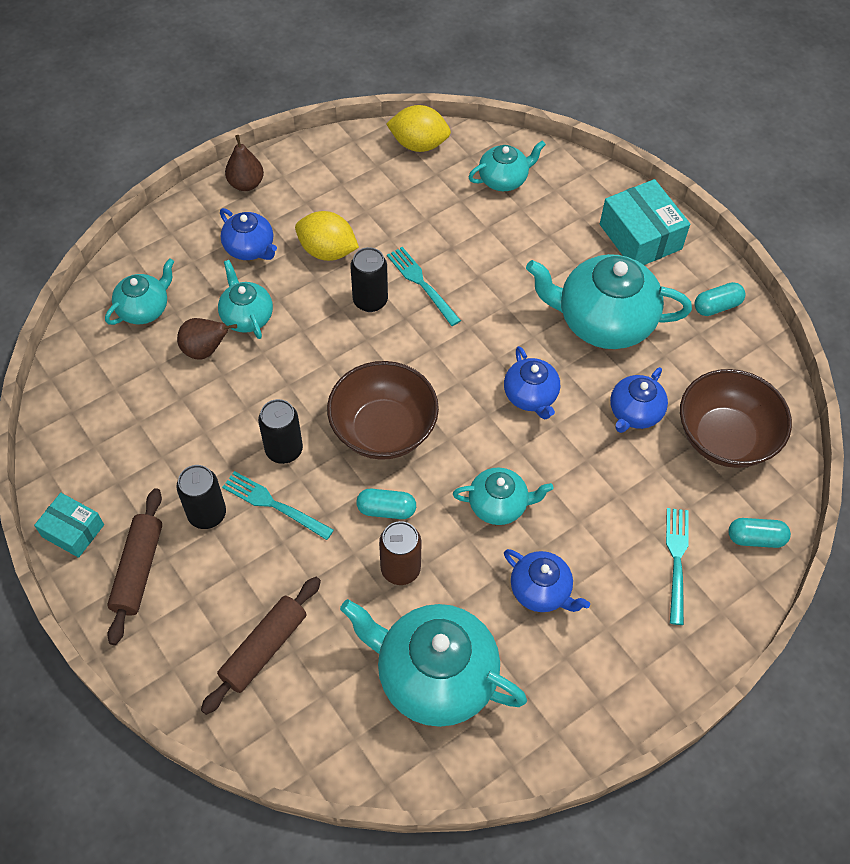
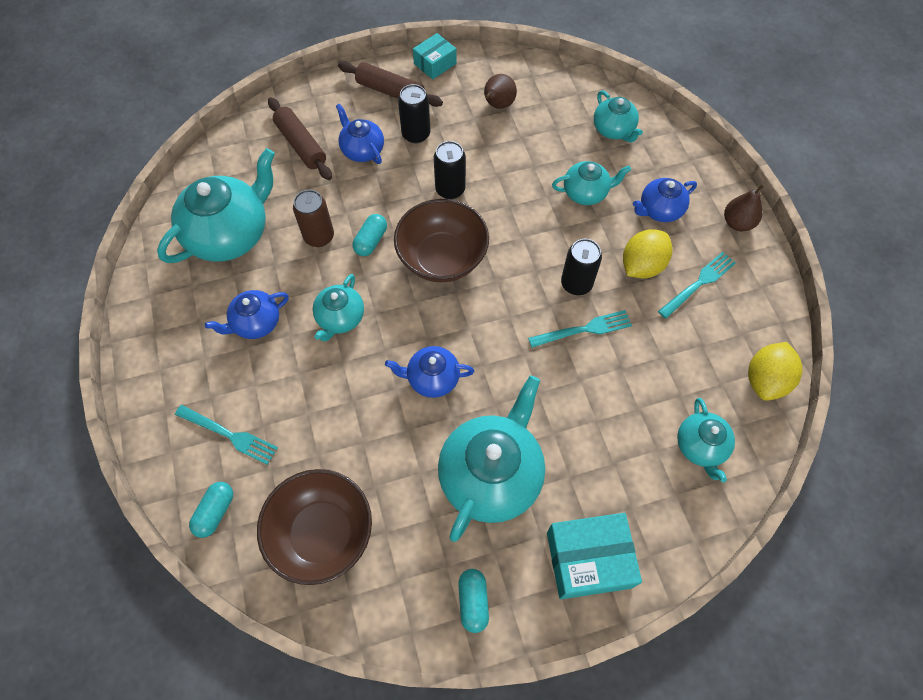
camera: 110 degrees right, 5 degrees up
(205, 350) = (560, 160): brown pear -> brown pear (498, 105)
(273, 504) = (406, 173): turquoise fork -> turquoise fork (699, 283)
(634, 413) = (381, 461): blue teapot -> blue teapot (362, 150)

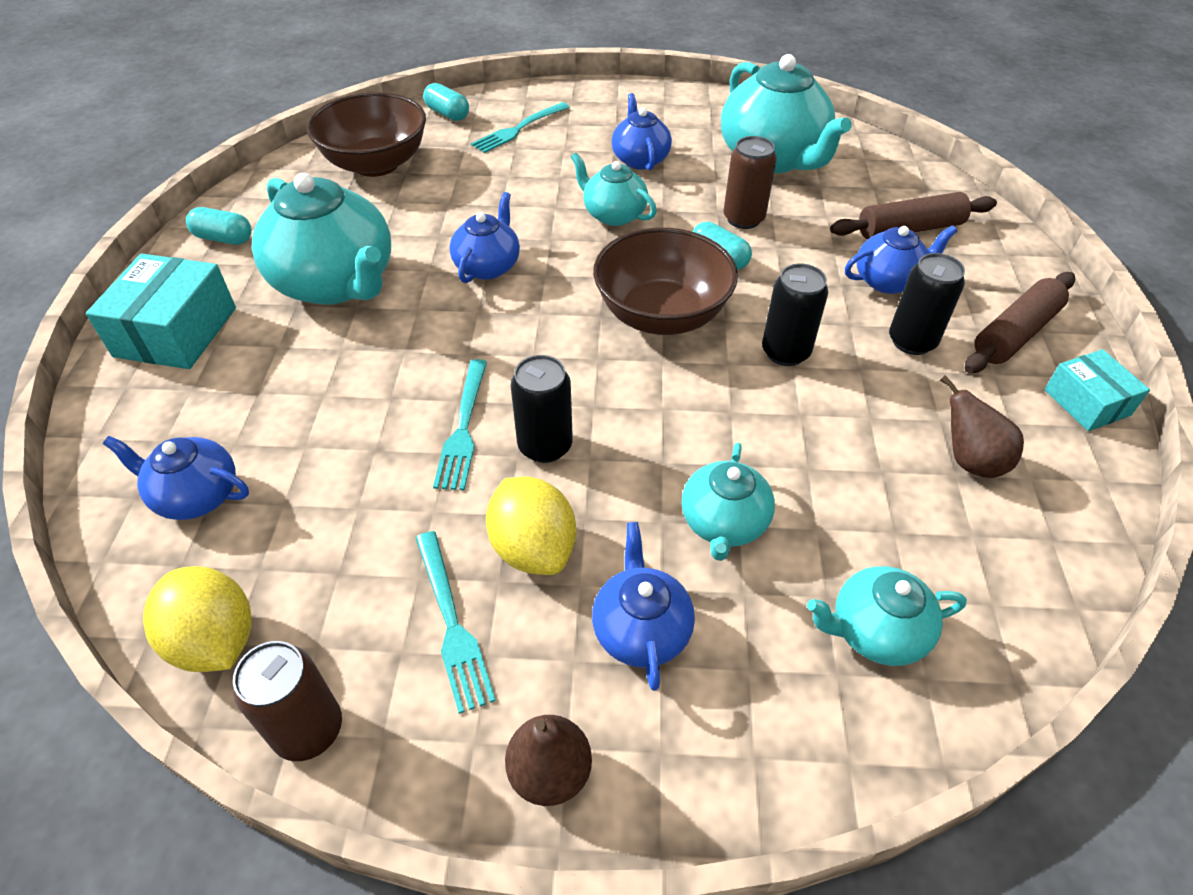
camera: 110 degrees right, 15 degrees down
(700, 446) = (196, 496): turquoise teapot -> blue teapot
(776, 316) = (308, 730): none -> brown can

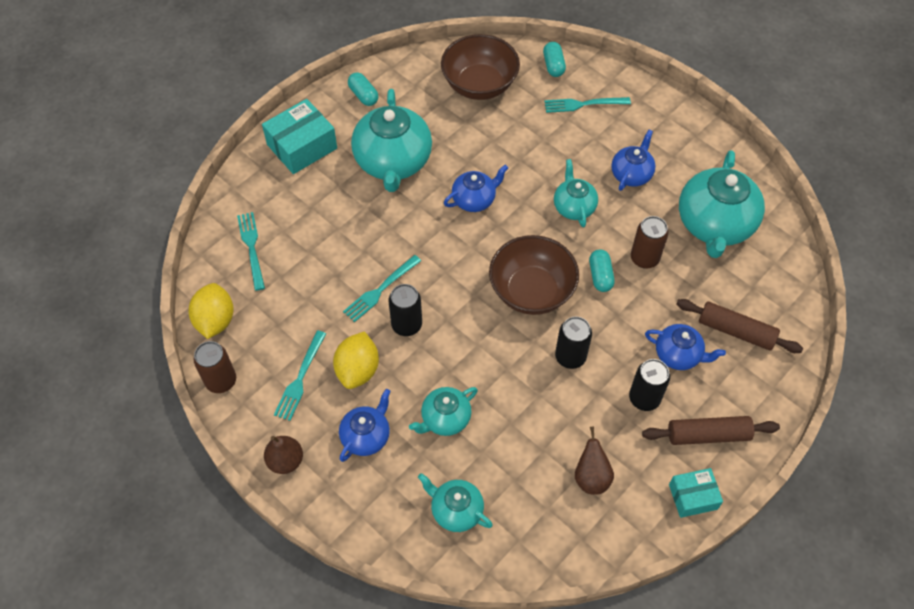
camera: 40 degrees right, 10 degrees up
(196, 496) = (251, 247): blue teapot -> turquoise fork
(1086, 402) = (693, 496): turquoise box -> turquoise box turned 60 degrees clockwise

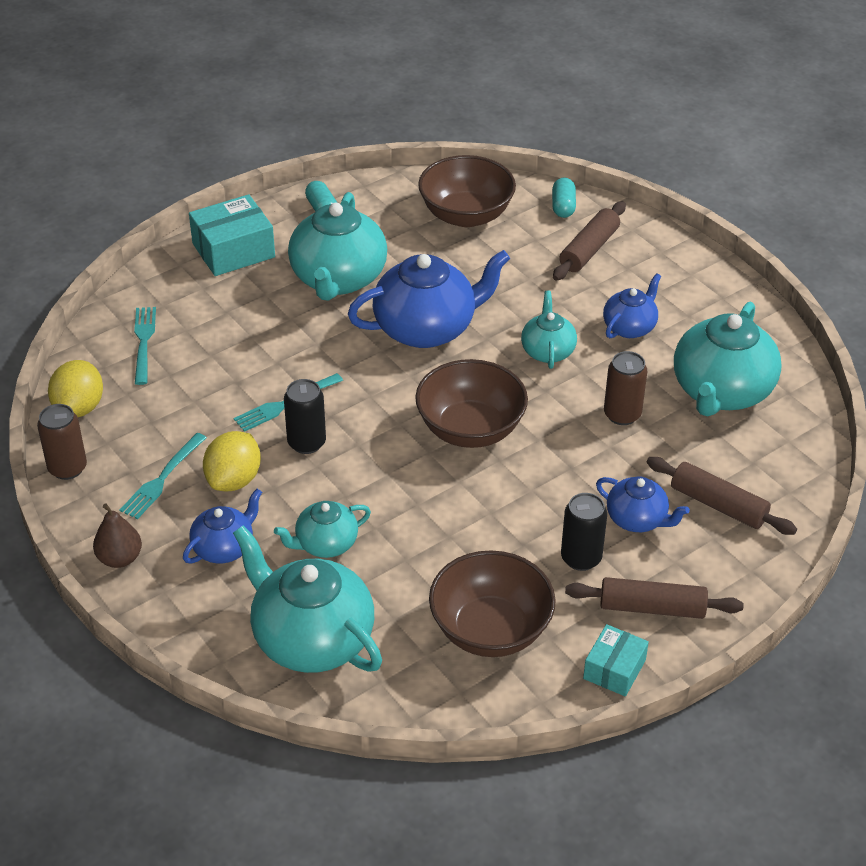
camera: 10 degrees right, 15 degrees down
(456, 510) = (311, 639): turquoise teapot -> turquoise teapot, size x1.85
(474, 200) = (426, 328): blue teapot -> blue teapot, size x1.85
(570, 357) = (499, 502): black can -> none
(583, 104) = (589, 250): turquoise fork -> brown rolling pin
(591, 477) = (490, 630): brown pear -> brown bowl
(600, 276) = (561, 425): turquoise capsule -> none
(693, 496) = (614, 669): turquoise box -> turquoise box turned 60 degrees counterclockwise

